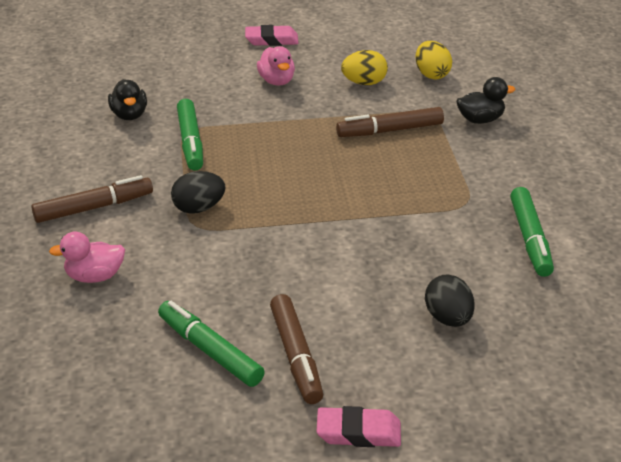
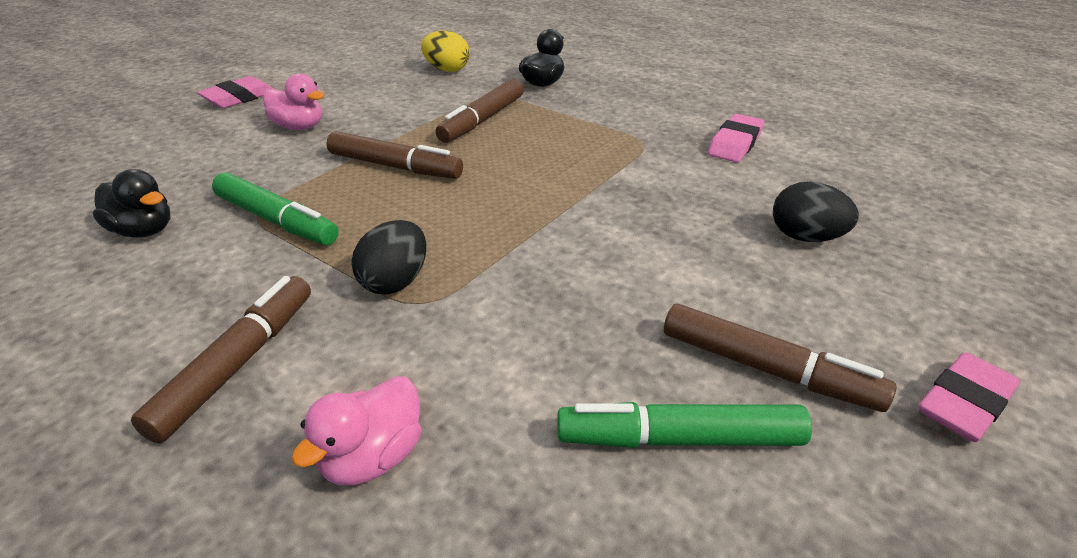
camera: 45 degrees left, 0 degrees up
(290, 139) = (395, 167): none -> brown marker
(364, 83) = (395, 96): yellow egg -> none
(530, 239) = (735, 144): green marker -> pink eraser

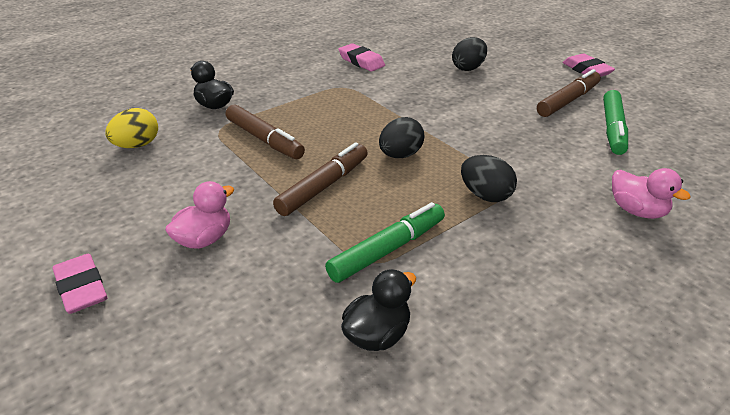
camera: 75 degrees left, 0 degrees up
(238, 364) = (566, 262): brown marker -> none
(479, 205) = (400, 155): none -> black egg

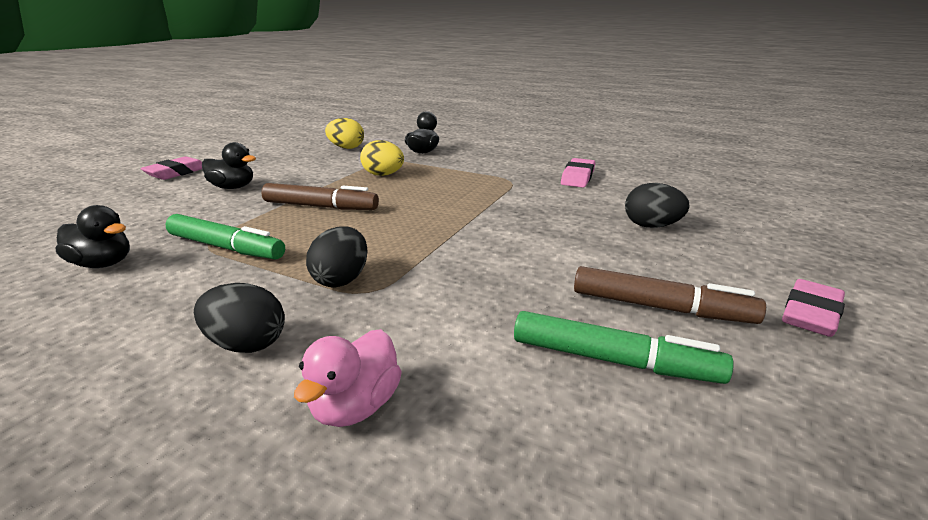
camera: 65 degrees right, 10 degrees down
(204, 239) = (233, 187): pink duck -> black duck
(264, 139) = (383, 175): brown marker -> yellow egg
(400, 155) = (397, 225): black egg -> black egg (246, 344)
(612, 129) = (613, 361): green marker -> green marker turned 150 degrees counterclockwise

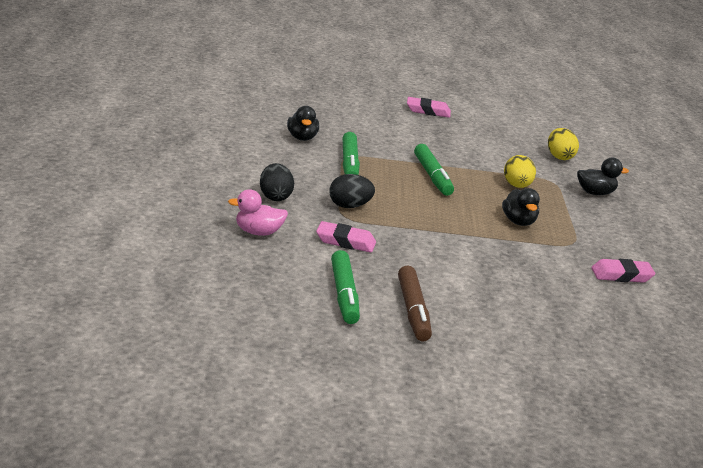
camera: 60 degrees right, 0 degrees up
(233, 187) = (427, 138): black duck -> black duck (518, 222)
(320, 207) = (432, 176): brown marker -> green marker
(651, 226) = (542, 312): black egg -> none
(810, 314) = (455, 366): pink eraser -> pink eraser (345, 241)

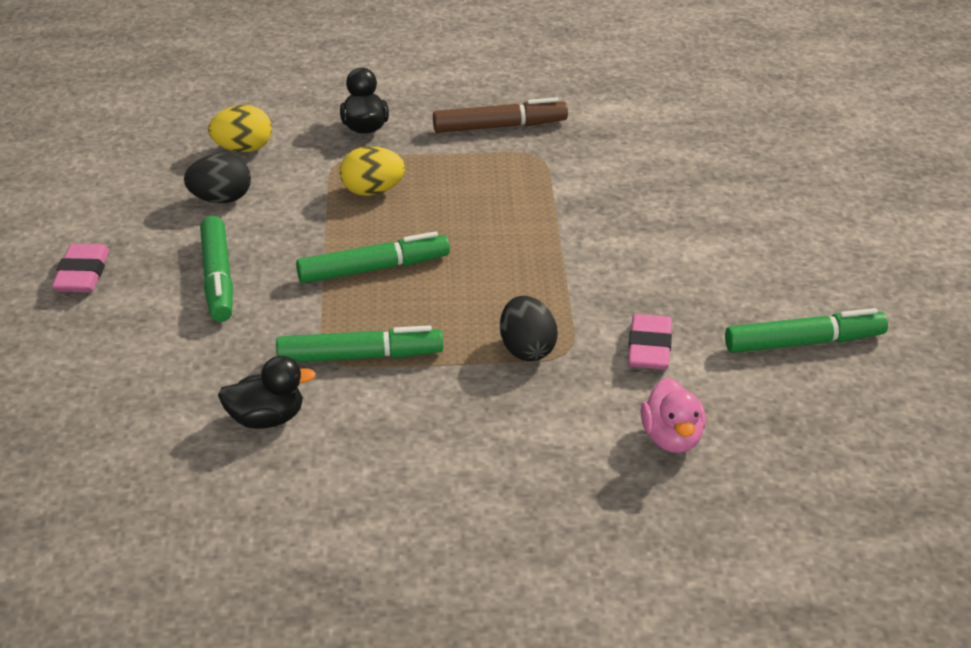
camera: 90 degrees left, 10 degrees up
(275, 197) = (535, 432): black egg -> black egg (221, 199)
(413, 311) = (805, 284): brown marker -> brown marker (500, 127)
(423, 139) = (217, 278): none -> green marker
(518, 222) = (495, 194): black duck -> none
(621, 275) = (606, 126): pink eraser -> none

